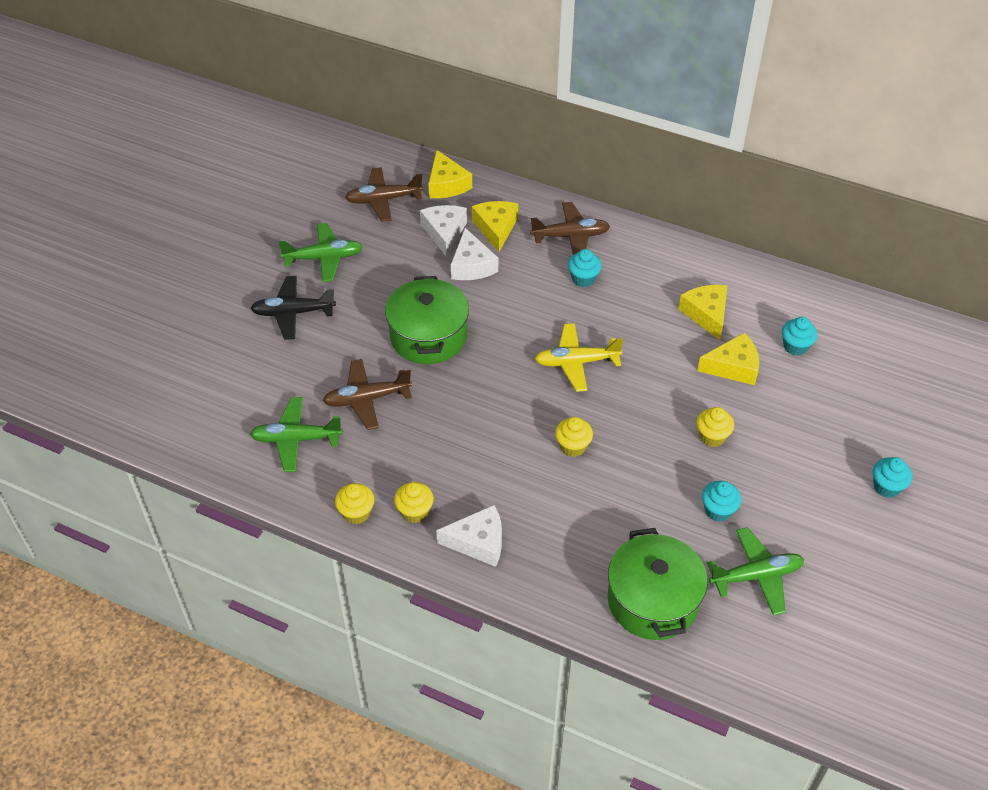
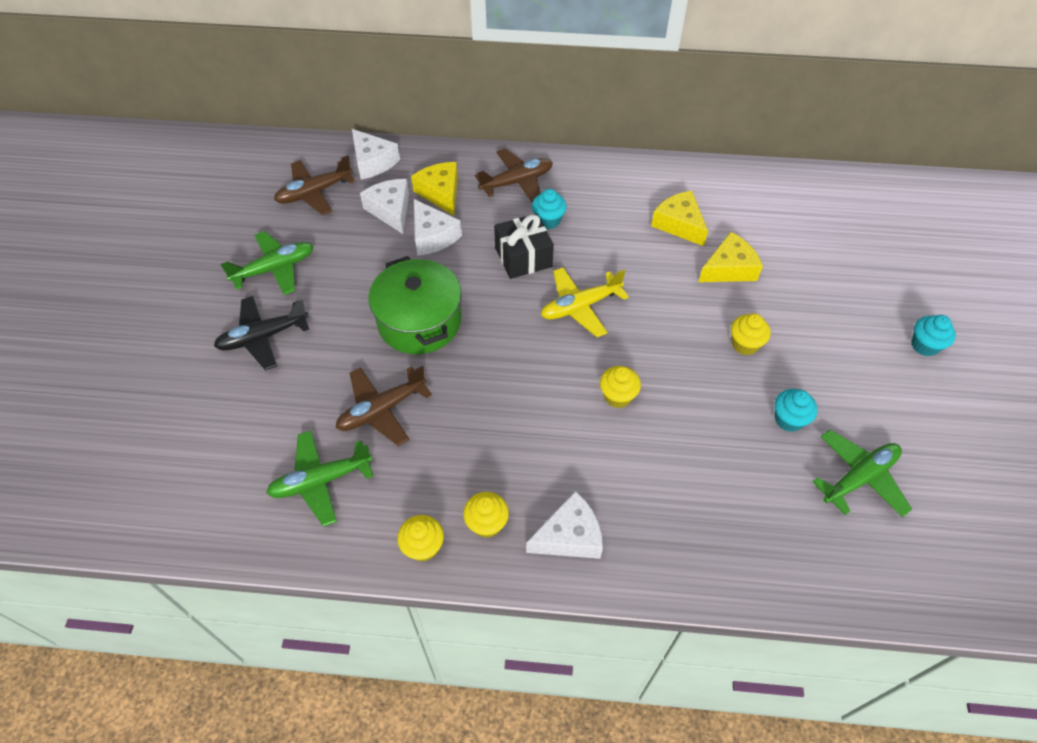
camera: 20 degrees left, 5 degrees up
(446, 184) = (373, 162): yellow cheese -> white cheese
(545, 305) = (523, 257): none -> black gift
(652, 600) = (775, 540): green pot -> none
(795, 346) = (773, 233): turquoise cupcake -> none

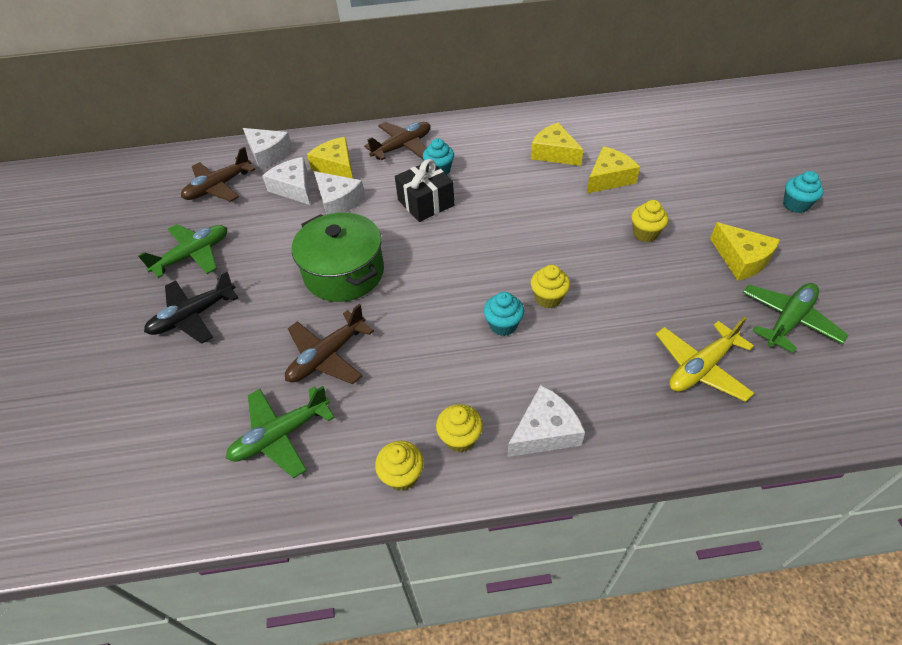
camera: 10 degrees left, 5 degrees down
(580, 306) = (490, 232): yellow plane -> yellow plane (701, 367)
(788, 419) = (707, 286): turquoise cupcake -> turquoise cupcake (503, 325)
(837, 397) = (741, 259): none -> yellow cheese

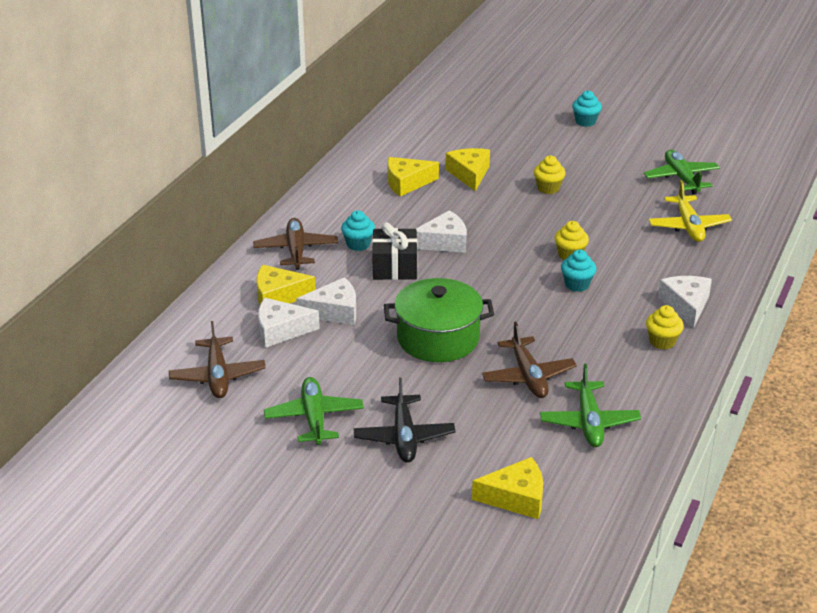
camera: 60 degrees left, 15 degrees down
(268, 154) = (199, 330): white cheese -> white cheese (444, 242)
(402, 475) = (672, 377): yellow cupcake -> none
(741, 259) = (613, 166): yellow cheese -> yellow cheese (516, 498)

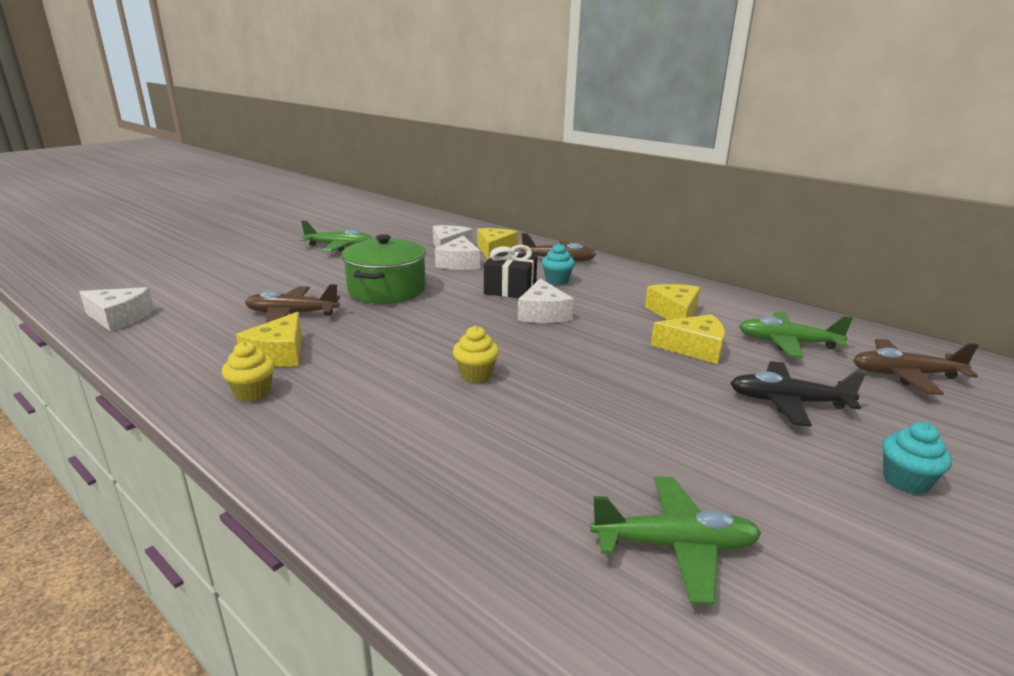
camera: 105 degrees right, 10 degrees down
(217, 376) = (414, 231): brown plane -> brown plane (905, 375)
(404, 437) = (284, 265): black plane -> black plane (788, 402)
(516, 498) = (166, 287): yellow cheese -> yellow cheese (279, 354)
(548, 188) = (651, 394): yellow cupcake -> none
(577, 284) = (411, 366): turquoise cupcake -> none
(589, 422) = (197, 326): green plane -> green plane (787, 343)
(686, 305) = (299, 431): white cheese -> white cheese (119, 318)
(688, 226) = (496, 498): yellow plane -> none

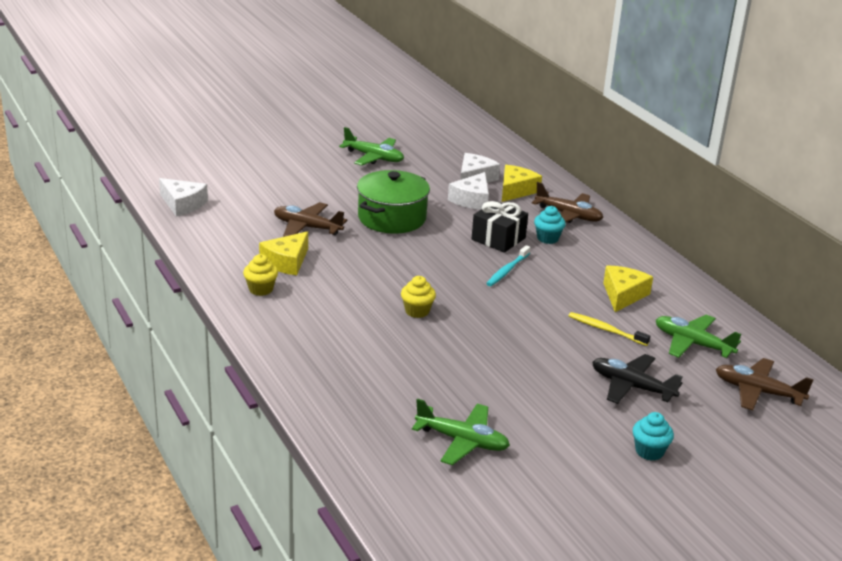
camera: 20 degrees right, 5 degrees up
(543, 314) = (507, 270): white cheese -> turquoise toothbrush
(694, 348) = (606, 330): yellow cheese -> yellow toothbrush

